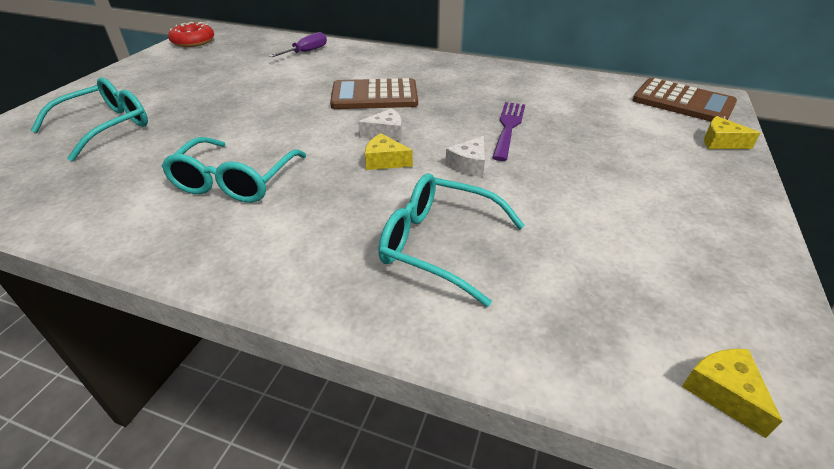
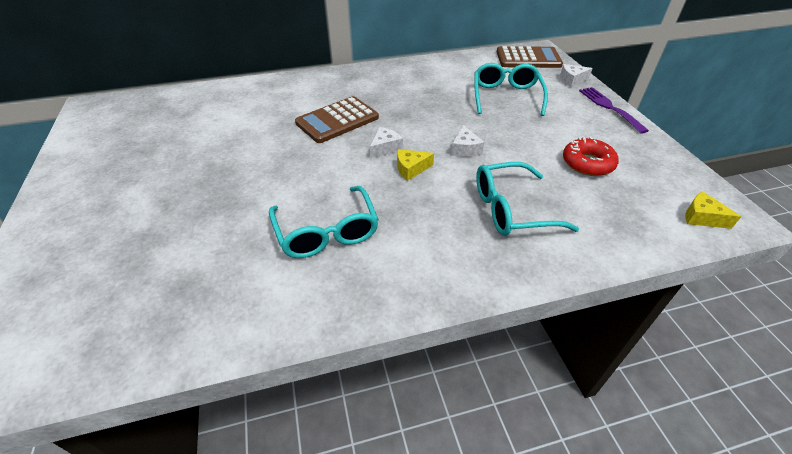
camera: 35 degrees left, 5 degrees up
(106, 127) = (133, 241): turquoise glasses -> turquoise glasses (506, 96)
(193, 41) = (89, 124): red donut -> red donut (587, 163)
(306, 52) = (225, 99): purple screwdriver -> none
(508, 127) = (456, 112): purple fork -> purple fork (609, 107)
(720, 142) = (572, 80): yellow cheese -> white cheese

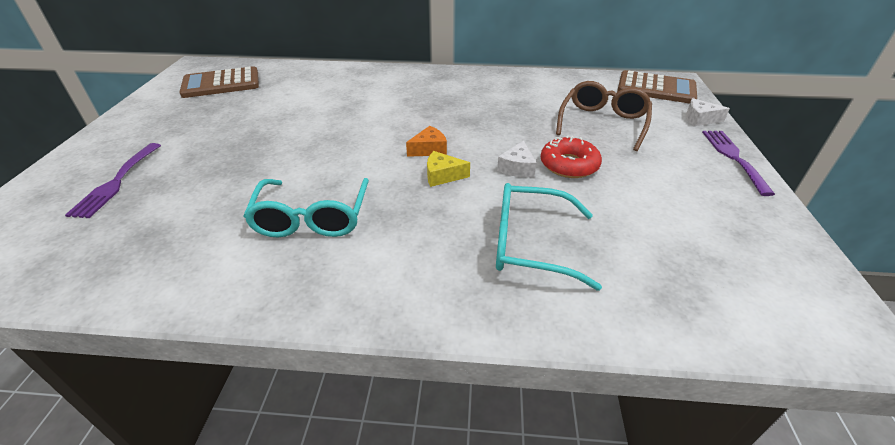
camera: 20 degrees right, 5 degrees down
(106, 246) = (116, 182): none -> purple fork
(337, 120) = (399, 114): brown calculator -> brown calculator (221, 84)
(385, 148) = (429, 149): white cheese -> orange cheese
(506, 96) = (603, 123): turquoise glasses -> brown glasses
(587, 163) = (663, 215): red donut -> red donut (569, 165)
(702, 217) = (798, 320): yellow cheese -> none

